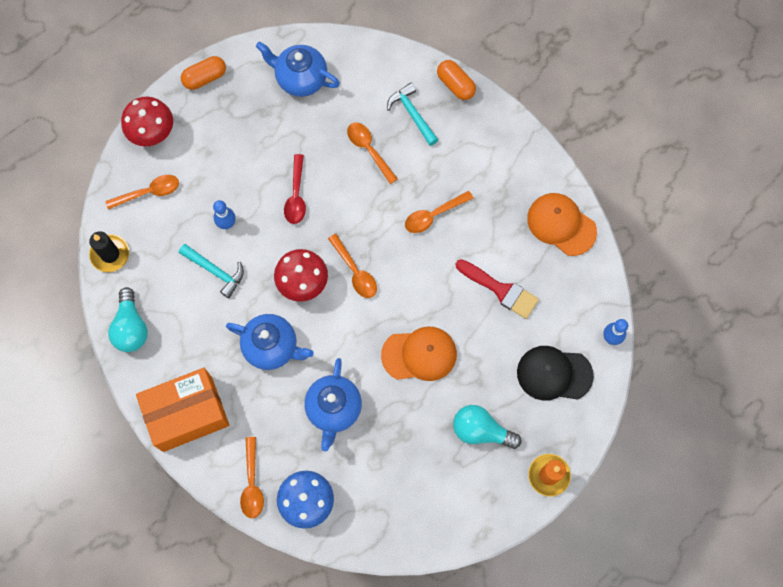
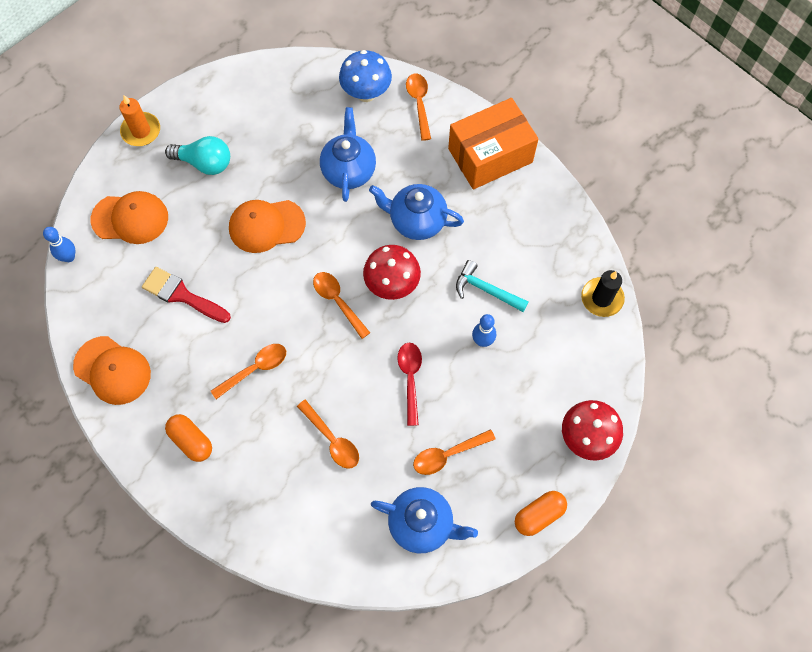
camera: 175 degrees right, 5 degrees down
(131, 327) = (562, 228): turquoise light bulb -> none
(148, 192) = (575, 368): orange spoon -> orange spoon (448, 455)
(412, 114) = (283, 489): turquoise hammer -> none
(455, 85) = (231, 533): orange capsule -> orange capsule (191, 441)
(554, 374) = (130, 218): black cap -> orange cap

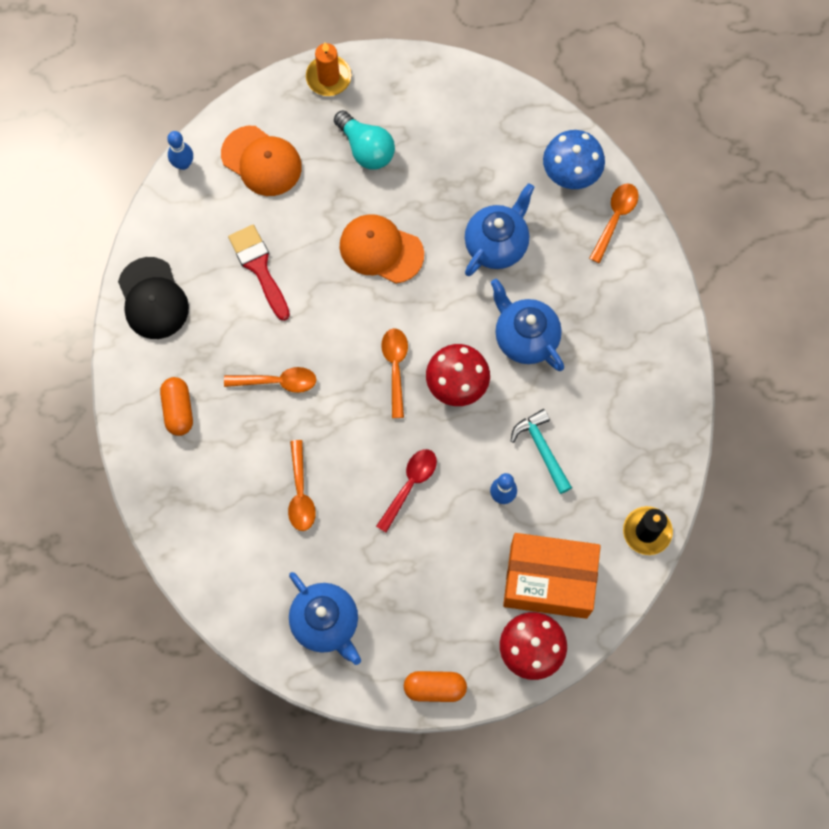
camera: 35 degrees right, 5 degrees up
(112, 370) = (153, 299): orange cap -> black cap
(448, 455) = (393, 578): orange spoon -> none
(490, 155) = (646, 318): orange box -> orange box (549, 581)

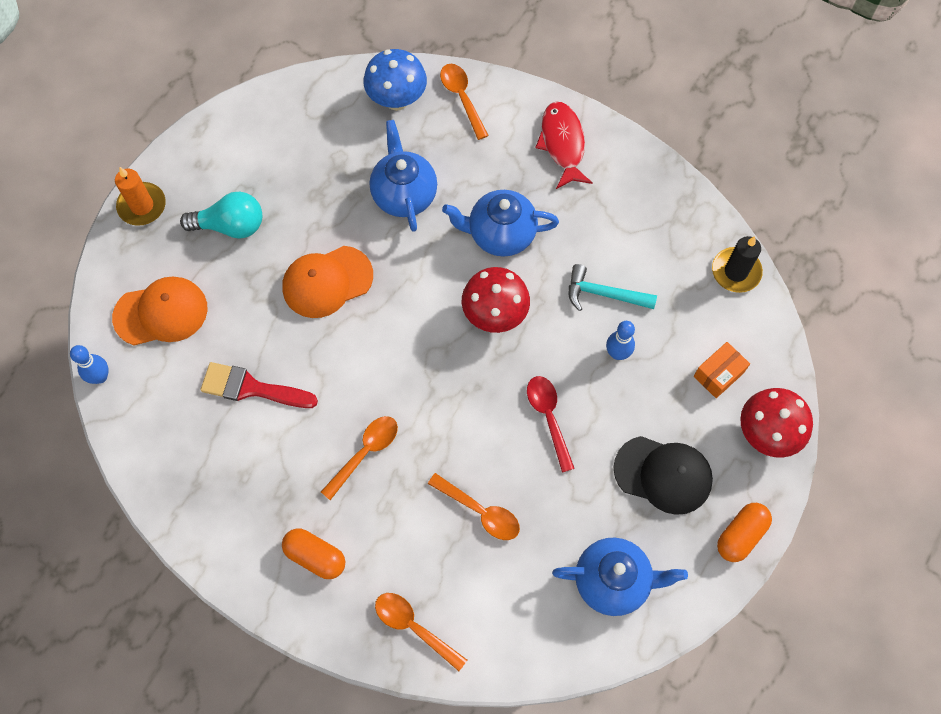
camera: 50 degrees left, 5 degrees down
(153, 299) = (195, 498): black cap -> black cap (663, 474)
(395, 368) = (438, 350): orange spoon -> orange spoon (414, 627)
(549, 581) = (718, 374): orange box -> orange box, size x0.46
(642, 322) = (562, 144): none -> red fish

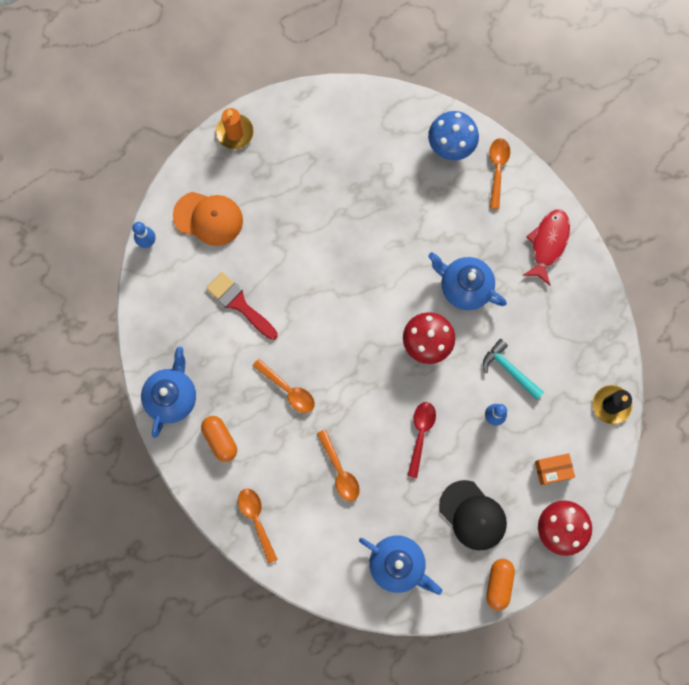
camera: 30 degrees right, 10 degrees up
(230, 226) = (286, 180): turquoise light bulb -> none
(327, 282) = (328, 256): orange cap -> none
(365, 453) = (288, 389): orange spoon -> orange spoon turned 60 degrees clockwise
(404, 194) = (415, 221): blue teapot -> blue teapot (172, 397)
(740, 535) = (498, 583): orange capsule -> orange capsule turned 60 degrees counterclockwise

